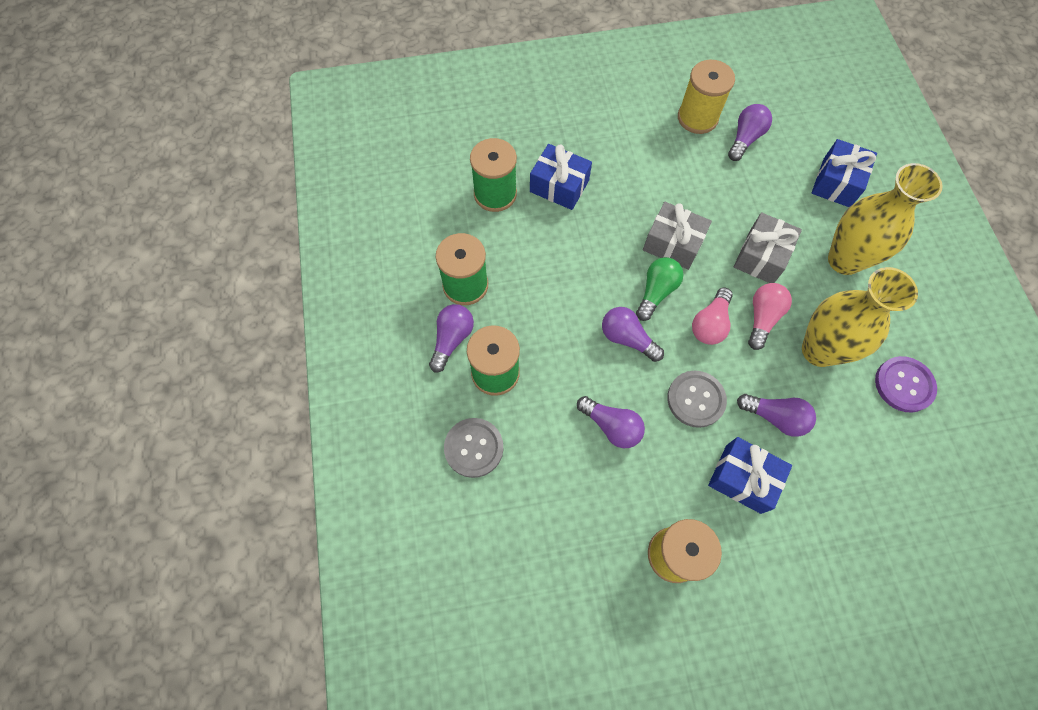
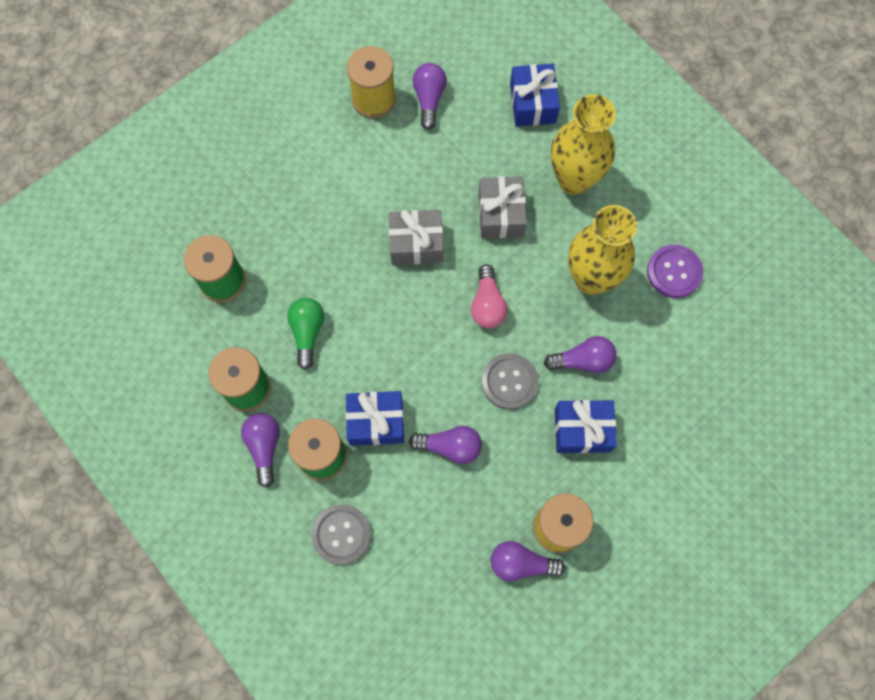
camera: 30 degrees left, 5 degrees up
(559, 186) = (280, 240): blue gift -> blue gift (376, 422)
(627, 338) = (422, 358): purple light bulb -> purple light bulb (521, 563)
(656, 292) = (425, 299): green light bulb -> green light bulb (307, 332)
(762, 318) = (529, 274): pink light bulb -> none

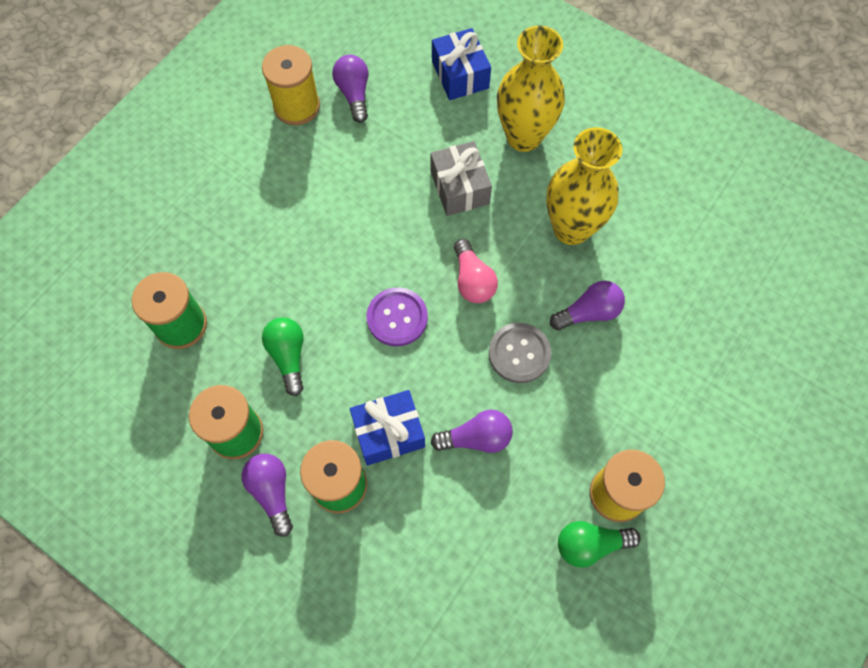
camera: 15 degrees left, 5 degrees down
(341, 534) = (384, 566): grey button -> none
(416, 243) = (380, 237): grey gift -> none
(521, 563) = (590, 544): purple light bulb -> green light bulb
(582, 430) = (610, 384): blue gift -> none
(674, 272) = (652, 202): purple button -> purple button (397, 318)

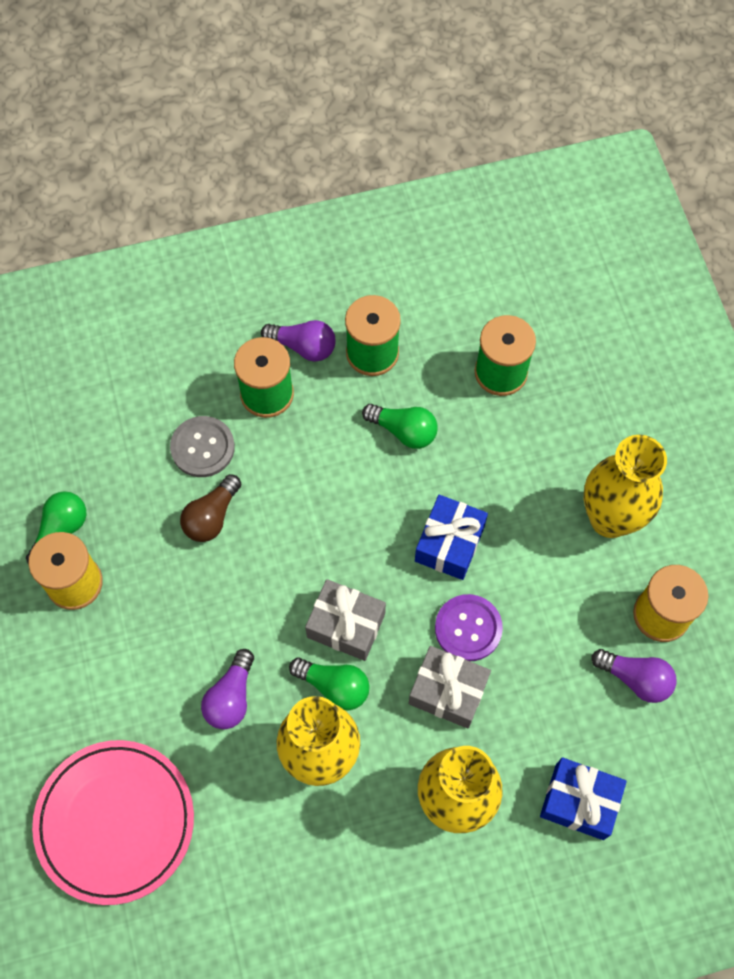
camera: 130 degrees right, 0 degrees up
(249, 176) = (610, 518): none -> yellow vase
(388, 432) = (275, 457): blue gift -> blue gift (449, 543)
(397, 318) = (365, 537): purple button -> purple button (468, 628)
(472, 280) = (346, 625): pink light bulb -> grey gift
(476, 438) = (212, 516): purple light bulb -> brown light bulb
(519, 353) = (248, 607): grey button -> grey button (202, 447)
(520, 255) = (334, 686): none -> green light bulb
(733, 316) = (115, 822): none -> pink plate

